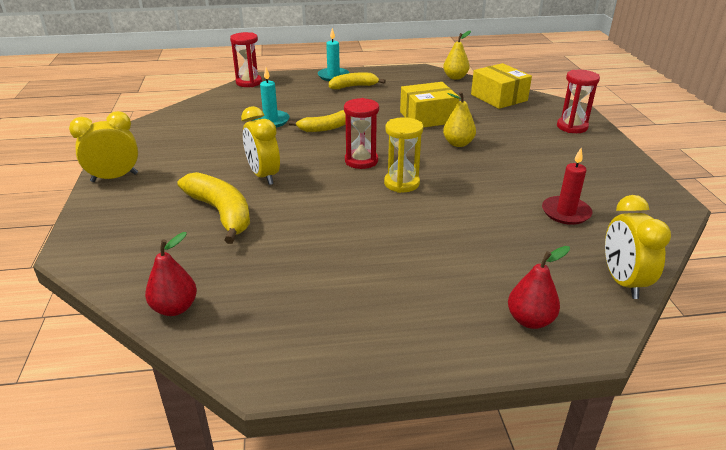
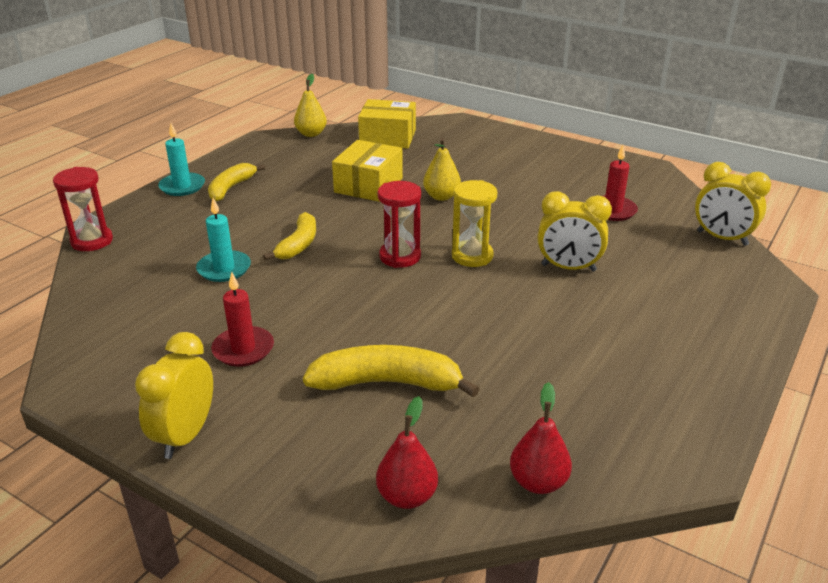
camera: 50 degrees left, 0 degrees up
(203, 159) = (243, 349): none -> red candle
(264, 176) = (346, 324): yellow clock -> yellow clock (568, 268)
(530, 320) = (732, 297): red pear -> red pear (407, 496)
(572, 127) = (489, 139): red hourglass -> none

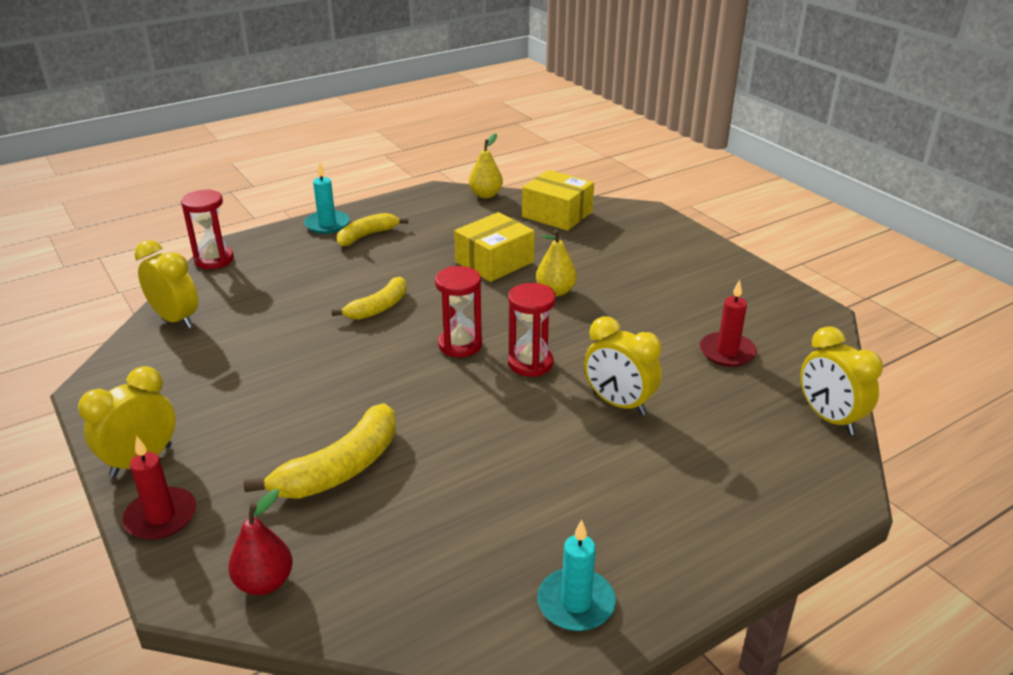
camera: 25 degrees right, 0 degrees up
(101, 303) = (176, 319): none -> yellow clock
(224, 269) = (296, 314): turquoise candle -> turquoise candle (576, 603)
(243, 349) = (249, 396): red candle -> red candle (161, 517)
(387, 383) = (340, 468): yellow banana -> yellow banana turned 105 degrees clockwise
(472, 256) = (530, 363): yellow hourglass -> red hourglass
(538, 482) = (389, 615): red pear -> none

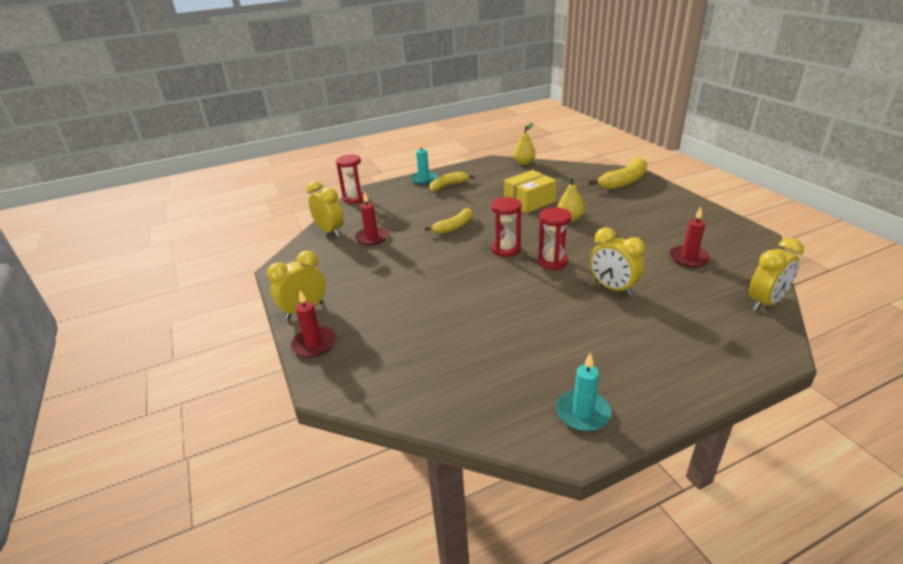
camera: 10 degrees right, 0 degrees up
(246, 329) = (372, 238): none -> red candle
(265, 582) = (376, 387): red pear -> none
(340, 468) = (427, 320): yellow banana -> yellow banana (624, 181)
(557, 214) = (570, 174): yellow box -> none
(829, 418) = (765, 302): yellow clock -> yellow clock turned 105 degrees counterclockwise

